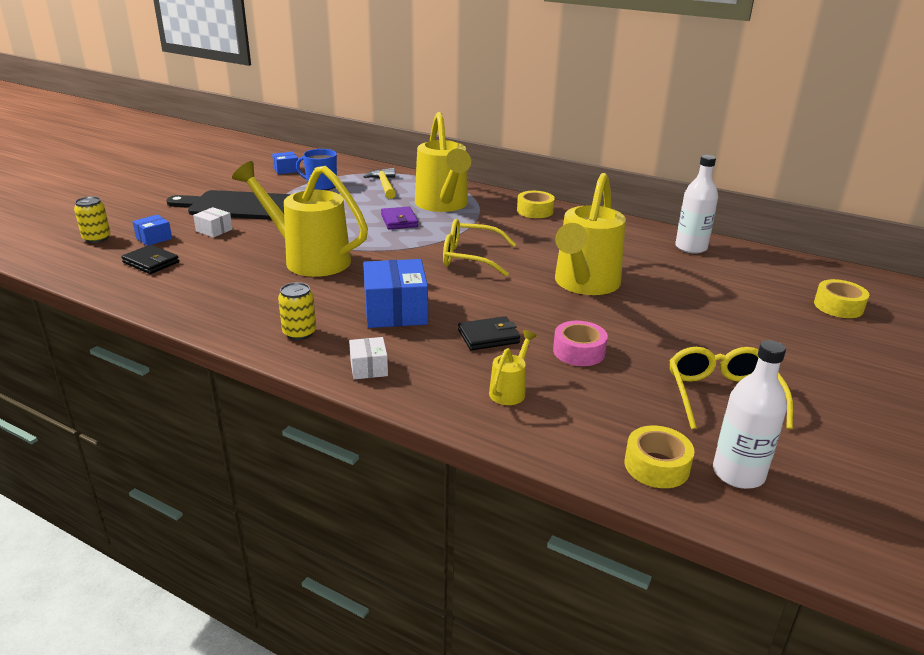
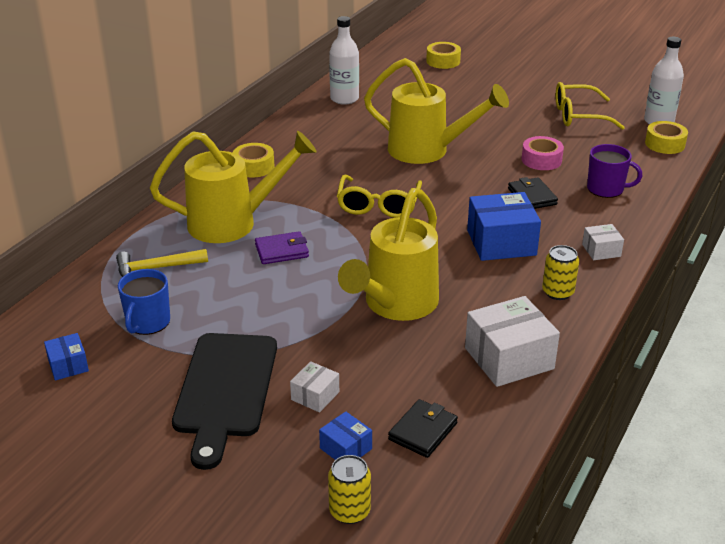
camera: 90 degrees left, 5 degrees up
(213, 300) = (509, 358): none -> white box
(510, 390) = (606, 189): yellow watering can -> purple mug

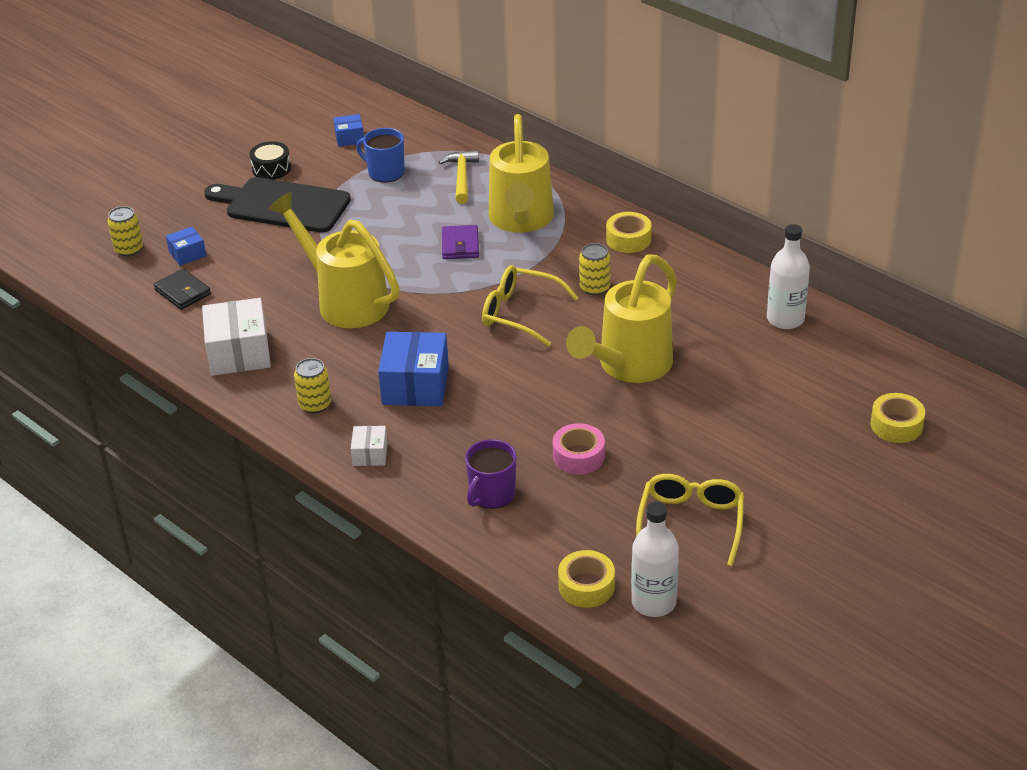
camera: 105 degrees right, 5 degrees up
(141, 419) = (271, 168): none -> black drum
(315, 396) = (252, 245): white box -> none
(329, 175) = (594, 288): none -> yellow can
(532, 196) = (497, 428): black wallet -> none

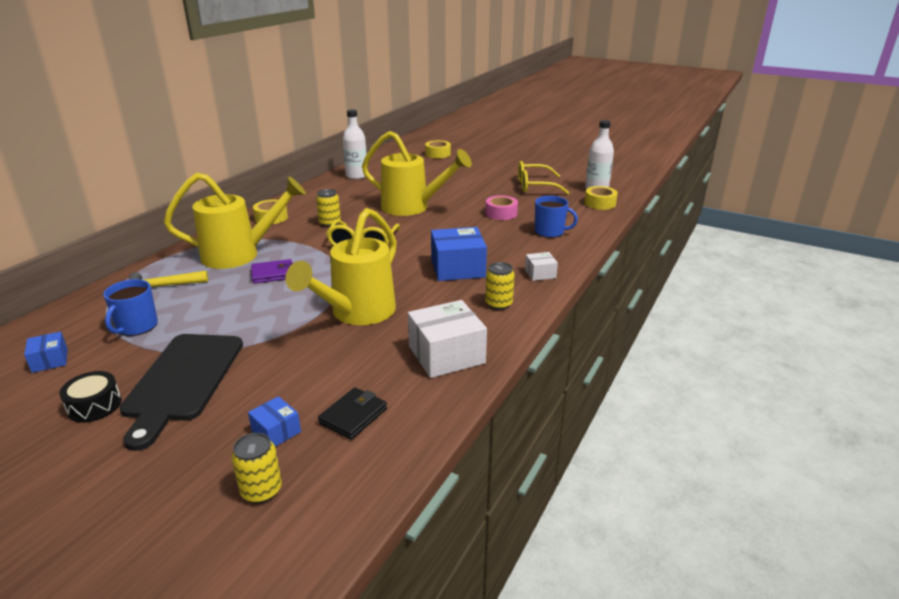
camera: 105 degrees left, 10 degrees down
(491, 494) = (550, 232): purple mug -> blue mug

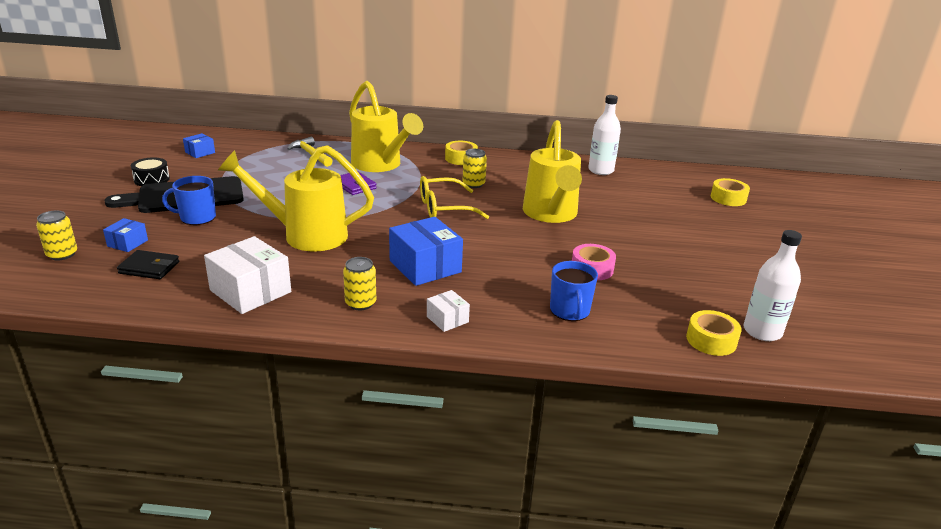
camera: 65 degrees right, 0 degrees up
(137, 326) = (250, 163): blue mug -> blue mug (197, 217)
(535, 186) = (710, 280): yellow glasses -> none

